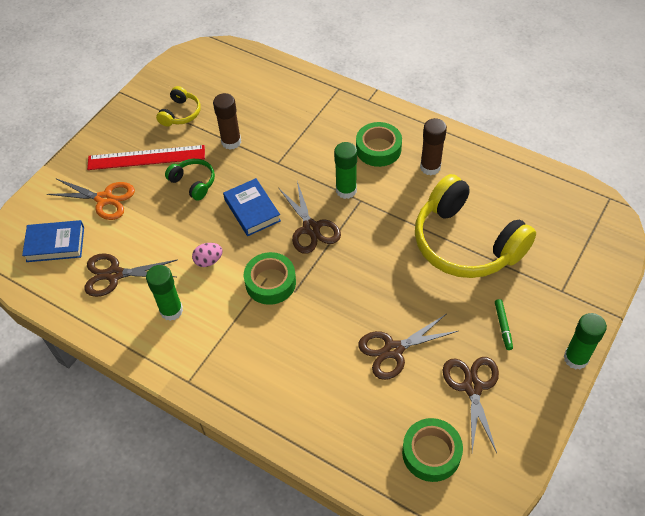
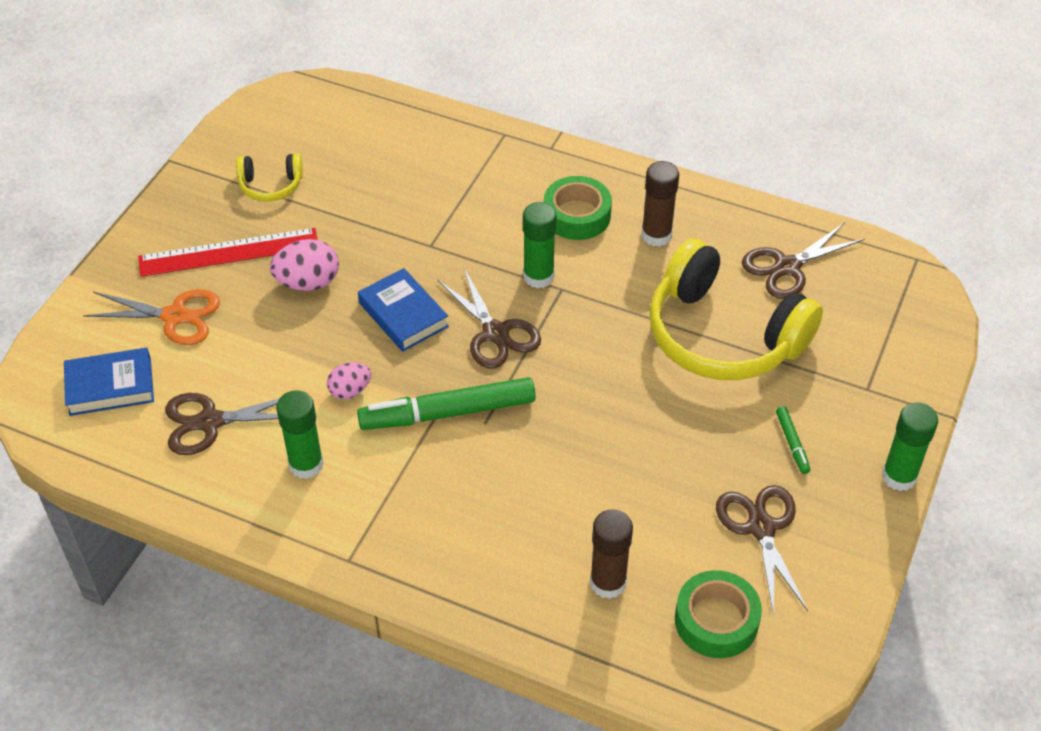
camera: 10 degrees left, 5 degrees down
(181, 113) = (270, 185): yellow headphones -> yellow headphones turned 75 degrees clockwise
(193, 182) = (308, 283): green headphones -> pink egg
(231, 142) = (355, 221): brown glue stick -> brown glue stick (608, 582)
(270, 282) = (448, 413): green tape -> green marker
(393, 350) = (642, 489): brown scissors -> brown scissors (787, 267)

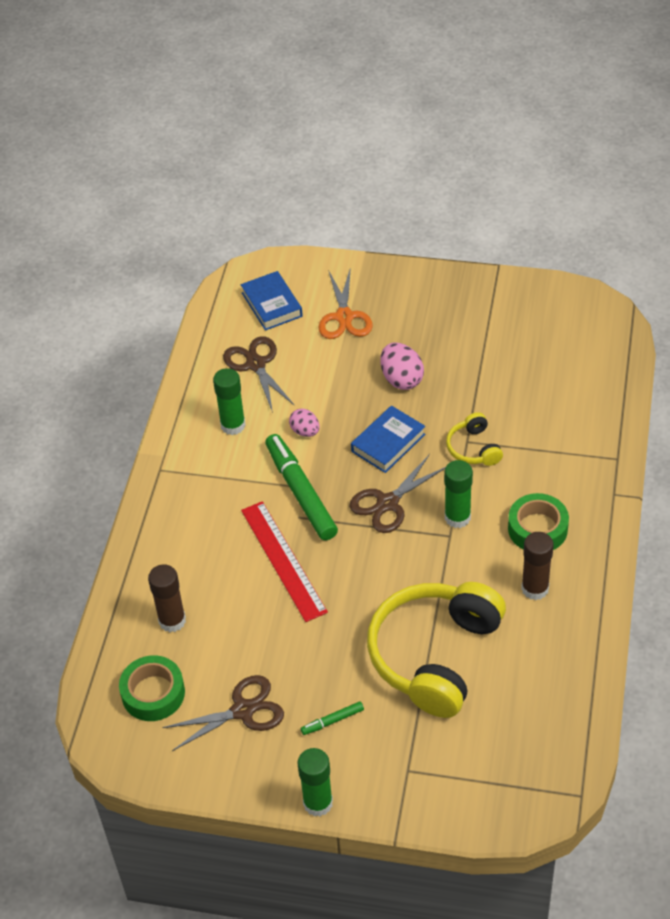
camera: 80 degrees right, 0 degrees up
(229, 252) = (416, 326): red ruler -> red ruler (283, 560)
(270, 185) = (494, 329): yellow headphones -> yellow headphones (473, 448)
(787, 267) = (532, 692): brown scissors -> none

